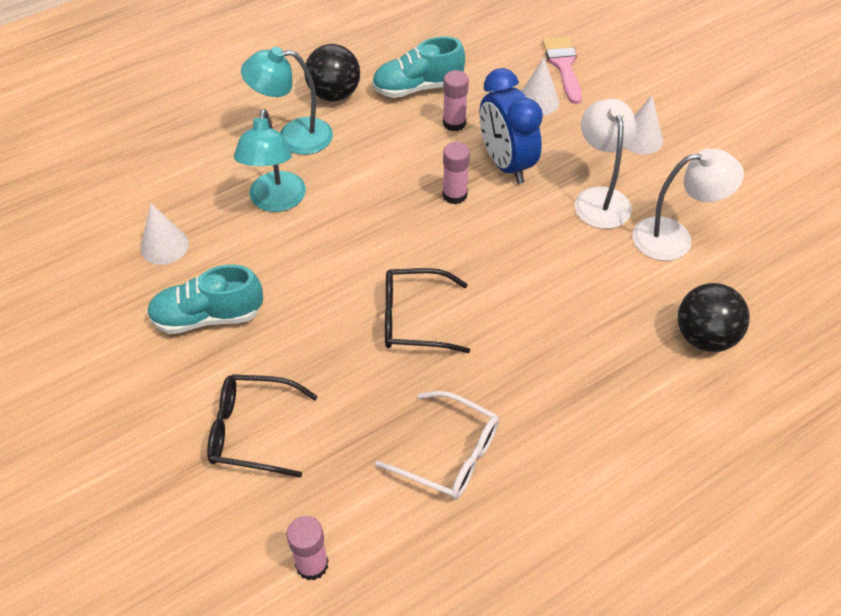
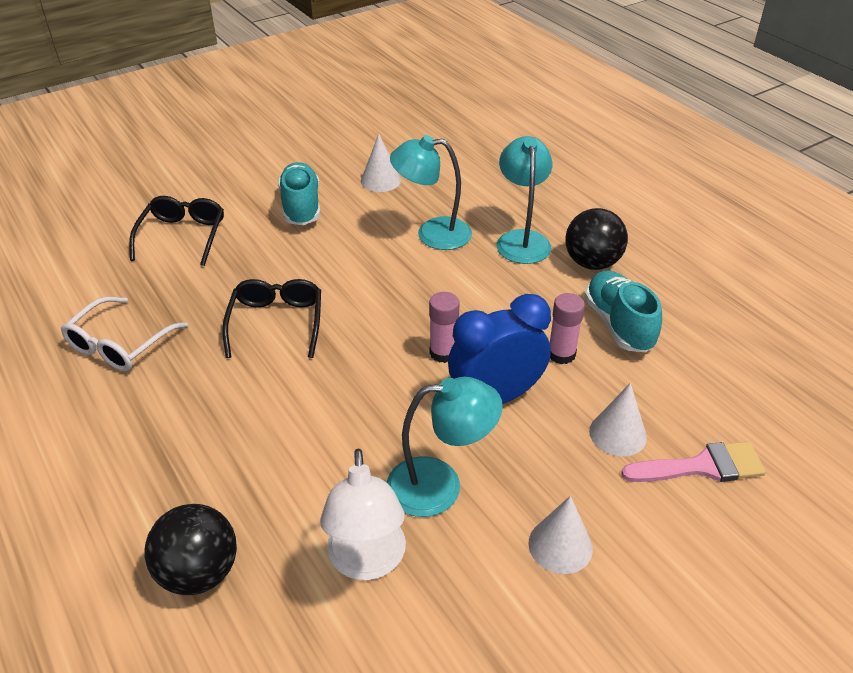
camera: 90 degrees right, 10 degrees down
(312, 564) = (54, 270): pink glue stick -> none
(600, 198) = (440, 485): white lamp -> turquoise lamp

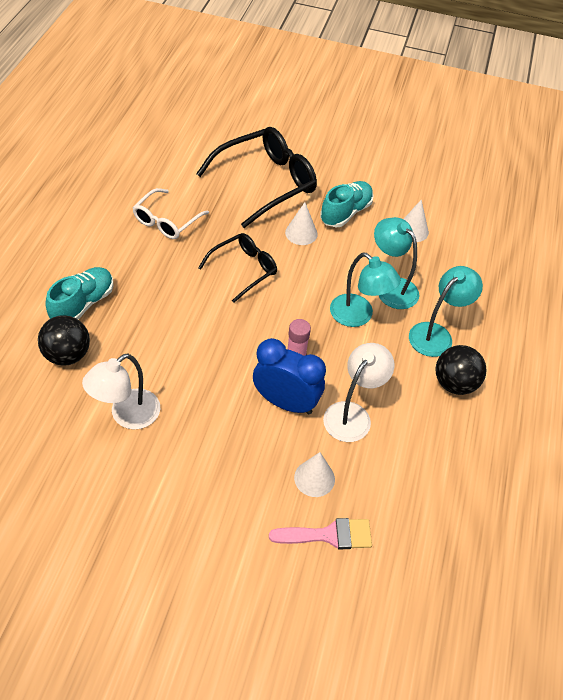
camera: 45 degrees right, 10 degrees up
(120, 344) = (167, 221): white glasses -> white glasses turned 45 degrees counterclockwise
(182, 236) = (266, 183): black glasses -> black glasses, size x1.69
(440, 485) = (200, 416): turquoise lamp -> turquoise lamp (358, 316)
(560, 545) = (208, 493): white cone -> white cone (301, 233)
(561, 354) = (352, 414): pink glue stick -> white lamp
(618, 324) = (410, 429): turquoise shoe -> turquoise shoe (83, 304)
(702, 466) = (329, 535): pink brush -> pink brush turned 45 degrees counterclockwise

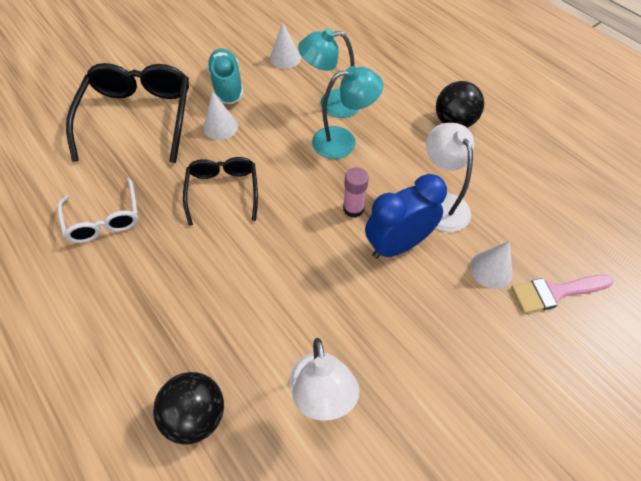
camera: 50 degrees left, 5 degrees up
(83, 304) = (140, 359): turquoise shoe -> none
(329, 535) = (555, 292): pink brush -> pink brush turned 135 degrees counterclockwise
(436, 334) = (399, 105): turquoise lamp -> none

